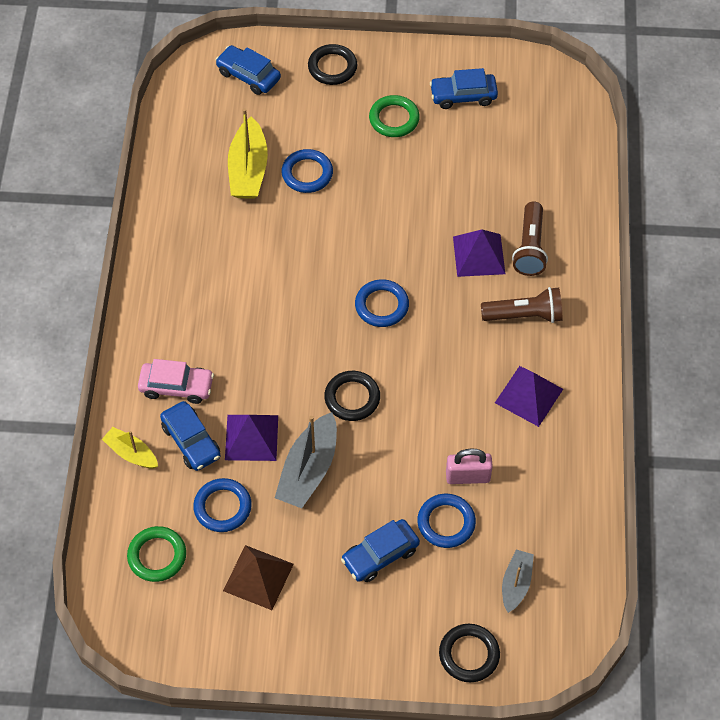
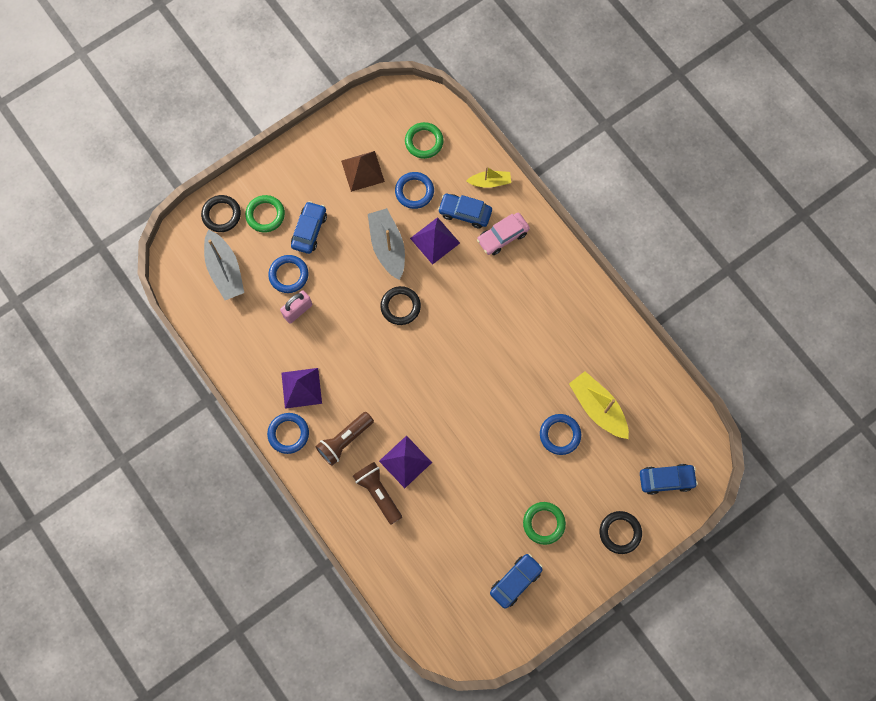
camera: 140 degrees right, 15 degrees up
(381, 305) = (434, 378): blue ring -> blue ring (288, 434)
(416, 613) = (265, 215): none -> green ring
(516, 584) = (225, 270): grey boat -> grey boat, size x1.67

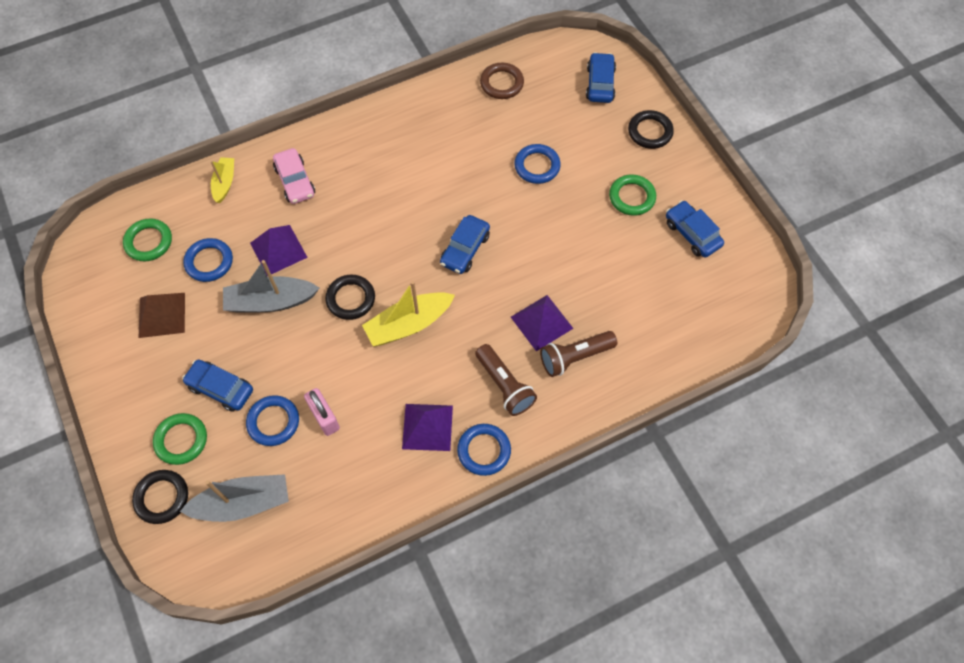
camera: 80 degrees left, 10 degrees down
(465, 213) = (254, 214): blue car -> blue car (465, 249)
(597, 408) = (513, 127): yellow boat -> yellow boat (408, 324)
(645, 389) = (501, 83): none -> brown ring

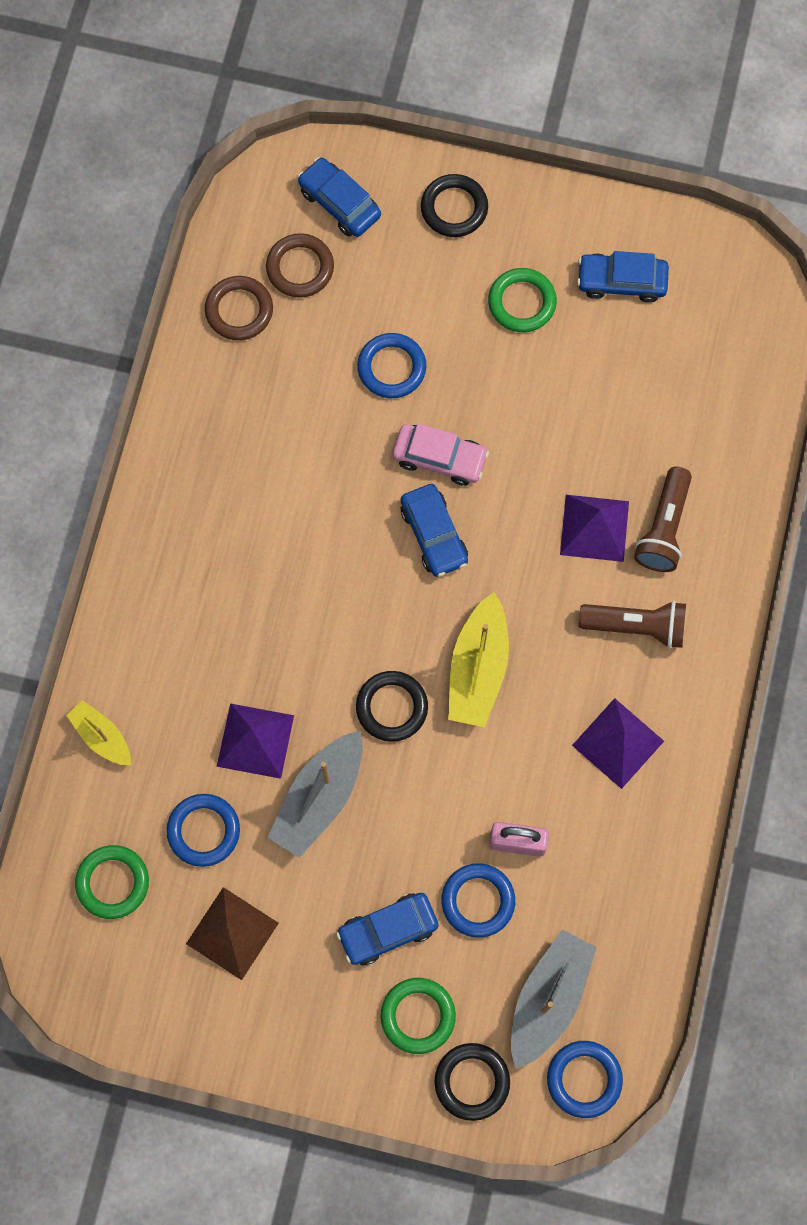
camera: 50 degrees left, 10 degrees up
(295, 181) = (172, 653): pink car -> pink car (439, 458)
(484, 451) = (692, 706): blue ring -> blue ring (584, 1079)
(549, 92) = (300, 268): none -> brown ring

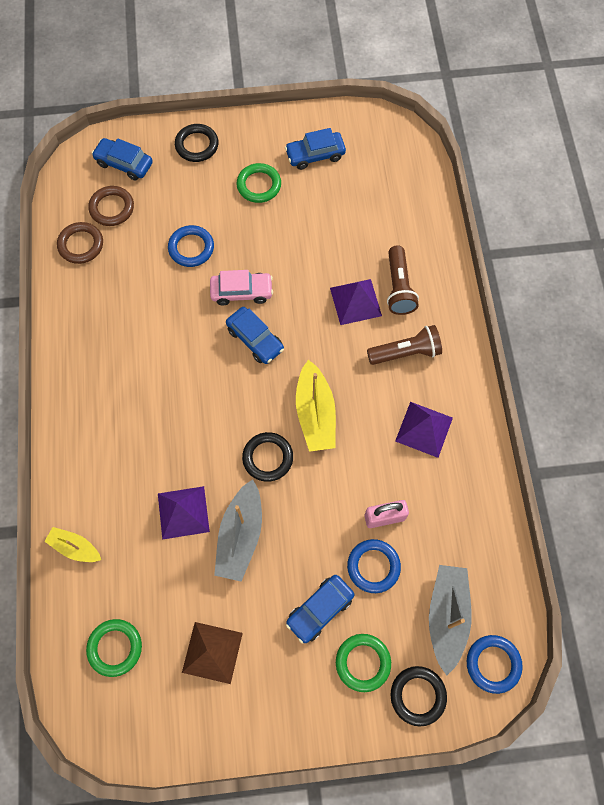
camera: 20 degrees left, 5 degrees down
(203, 831) = (168, 587): blue ring -> none

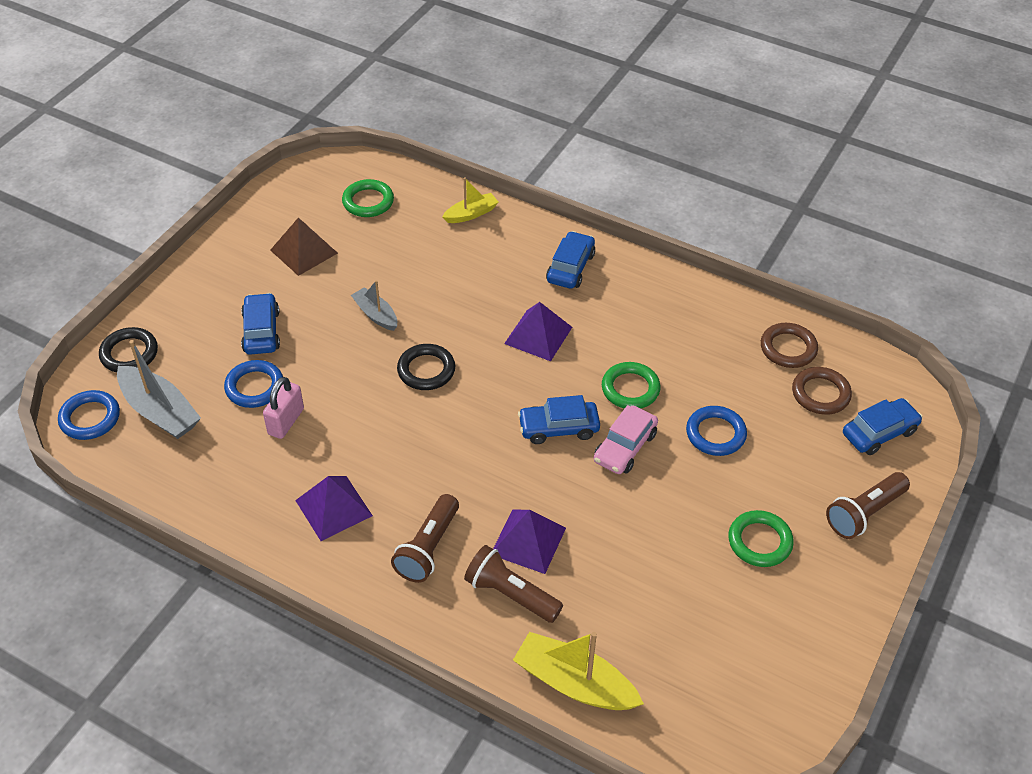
camera: 125 degrees right, 20 degrees down
(183, 512) = (434, 289): purple pyramid -> purple pyramid (538, 335)
(197, 145) = (864, 513): black ring -> brown flashlight
(240, 536) = (376, 314): grey boat -> grey boat, size x0.60
(315, 155) = (767, 627): blue car -> blue car (570, 267)
(315, 413) = (435, 430): yellow boat -> yellow boat (574, 683)
(363, 662) = (192, 334): green ring -> green ring (630, 389)

